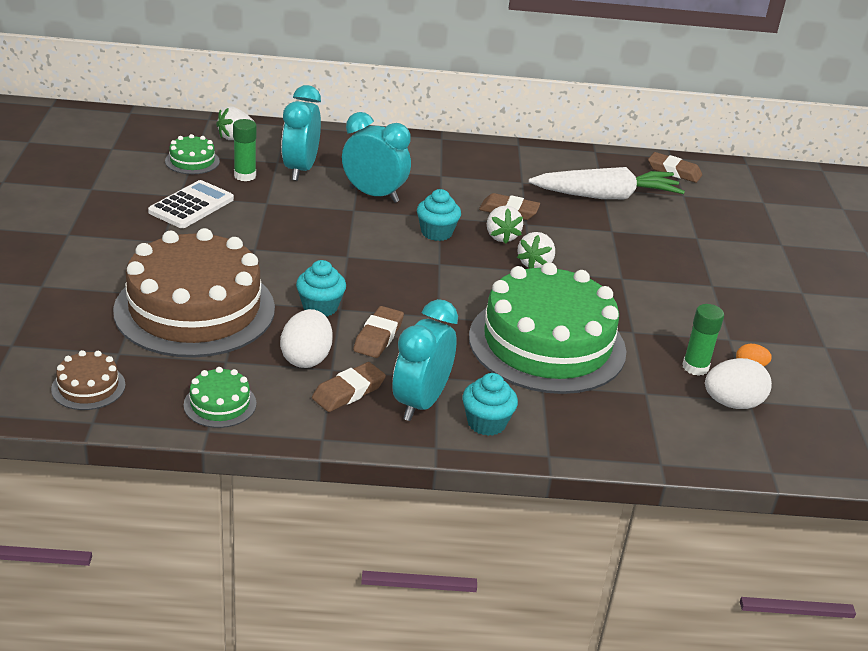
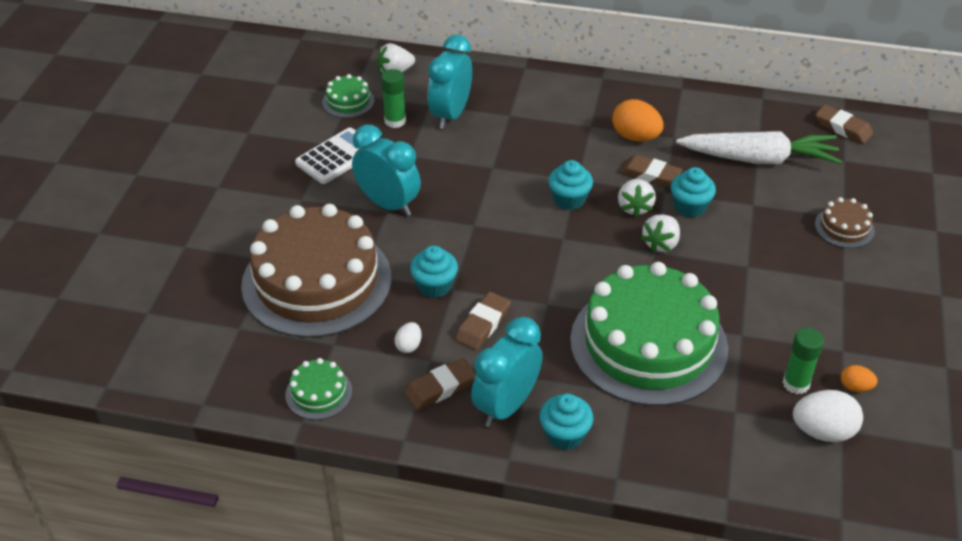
camera: 15 degrees right, 10 degrees up
(88, 387) = (206, 364): brown cake -> brown cake (844, 227)
(306, 358) = (409, 346): white egg -> white egg, size x0.53
(374, 195) = (517, 149): turquoise clock -> turquoise clock (388, 204)
(486, 182) = (635, 137): none -> orange egg
(553, 234) = (690, 207): none -> turquoise cupcake

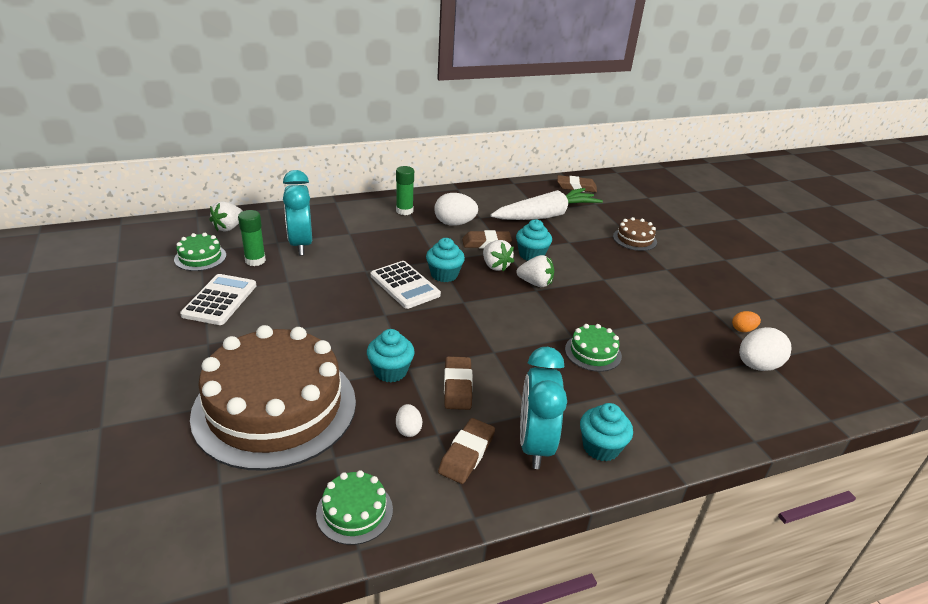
camera: 35 degrees left, 10 degrees down
(388, 204) = (297, 322): turquoise clock -> none
(518, 198) = (405, 285): none -> white calculator
(635, 137) = (454, 223): orange egg -> white egg
(648, 344) = (593, 352): green cake -> green cake, size x0.41
(661, 244) = (535, 283): white strawberry -> white strawberry turned 75 degrees counterclockwise
(796, 383) = (709, 341): green glue stick -> green glue stick (404, 211)

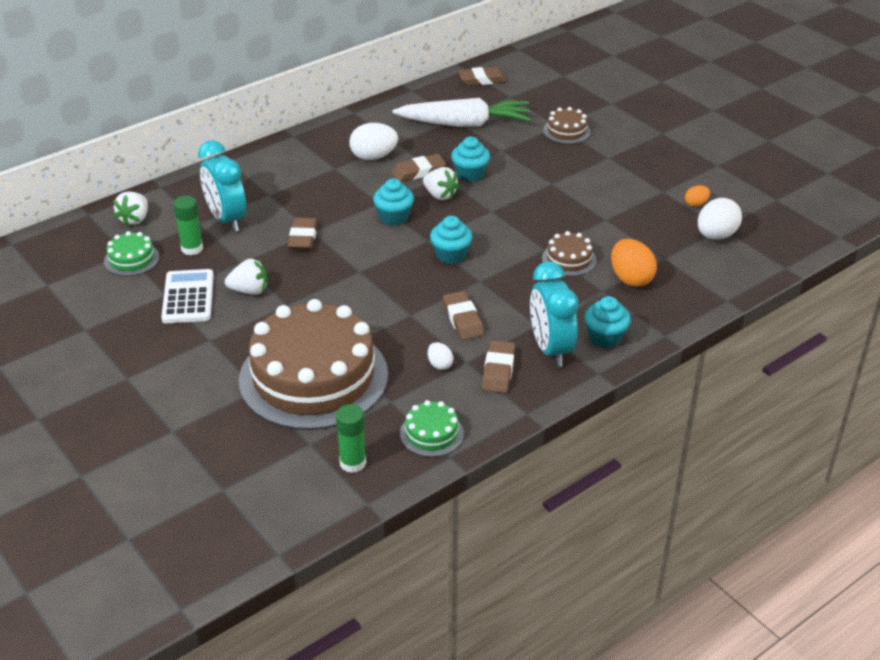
camera: 15 degrees left, 5 degrees up
(354, 273) = (303, 238): none -> brown eraser
(390, 371) = (396, 321): turquoise cupcake -> turquoise cupcake (451, 255)
(404, 211) = (311, 154): green glue stick -> green glue stick (353, 463)
(405, 285) = (361, 237): white calculator -> none
(535, 283) = (487, 204): white strawberry -> white strawberry (249, 290)
(546, 215) = (465, 124): white carrot -> white carrot turned 45 degrees clockwise
(593, 352) = (569, 259): green cake -> brown cake
(651, 388) = (631, 279): none -> orange egg

